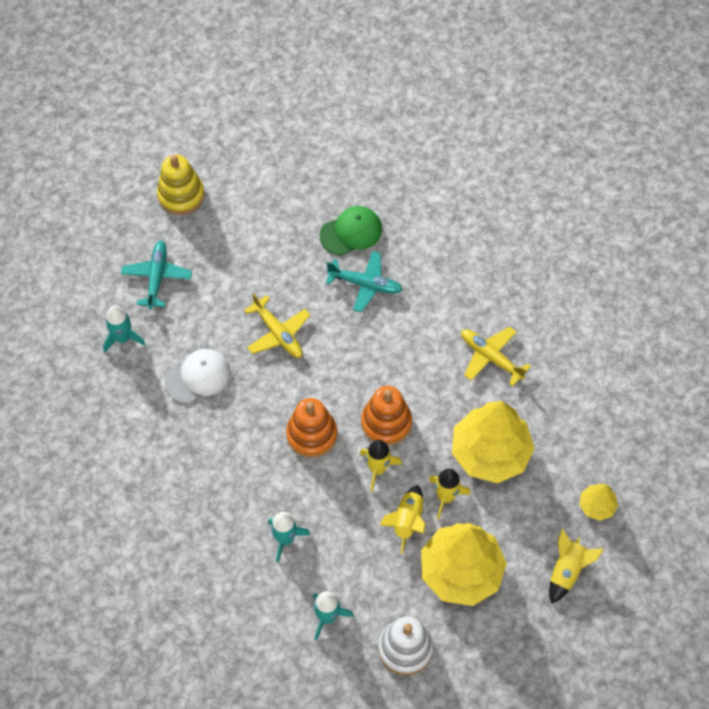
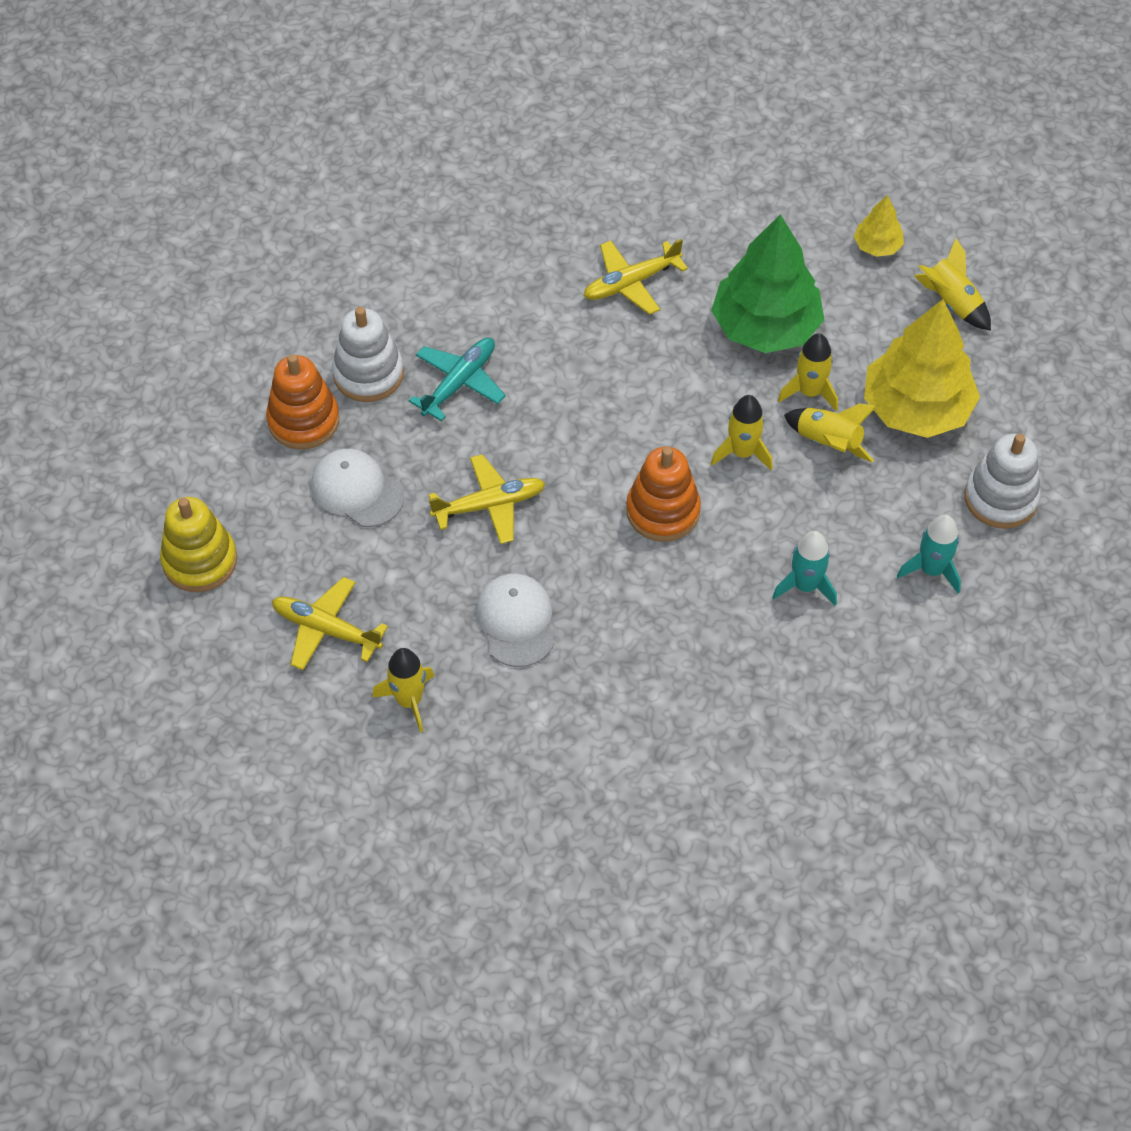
camera: 70 degrees left, 5 degrees down
(123, 338) = (409, 700): turquoise rocket -> yellow rocket
(157, 277) = (326, 630): turquoise plane -> yellow plane
(261, 257) = (357, 490): none -> white cap
(351, 232) = (368, 374): green cap -> white stacking toy
(386, 423) = (679, 423): orange stacking toy -> orange stacking toy (303, 420)
(490, 452) = (765, 327): yellow tree -> green tree

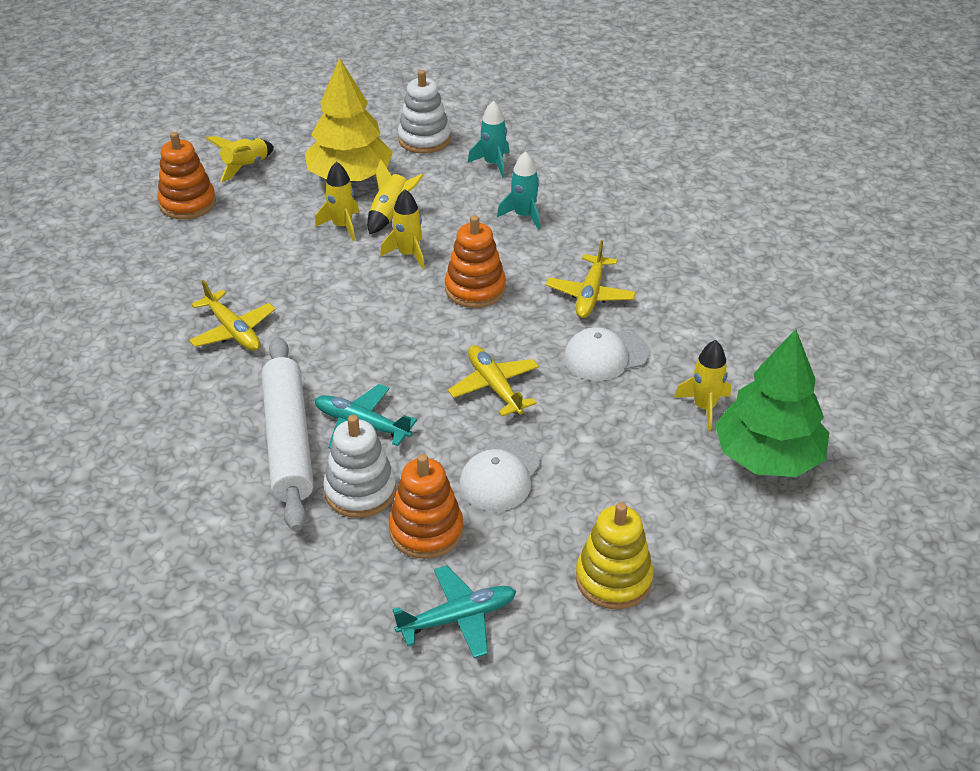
camera: 100 degrees left, 15 degrees down
(194, 432) = (457, 618): none -> turquoise plane
(326, 630) = (656, 471): yellow plane -> yellow plane (590, 294)
(451, 322) = (288, 441): none -> white rolling pin
(765, 327) = (277, 252): green tree -> green tree (767, 457)
(877, 246) = (187, 203): yellow tree -> orange stacking toy

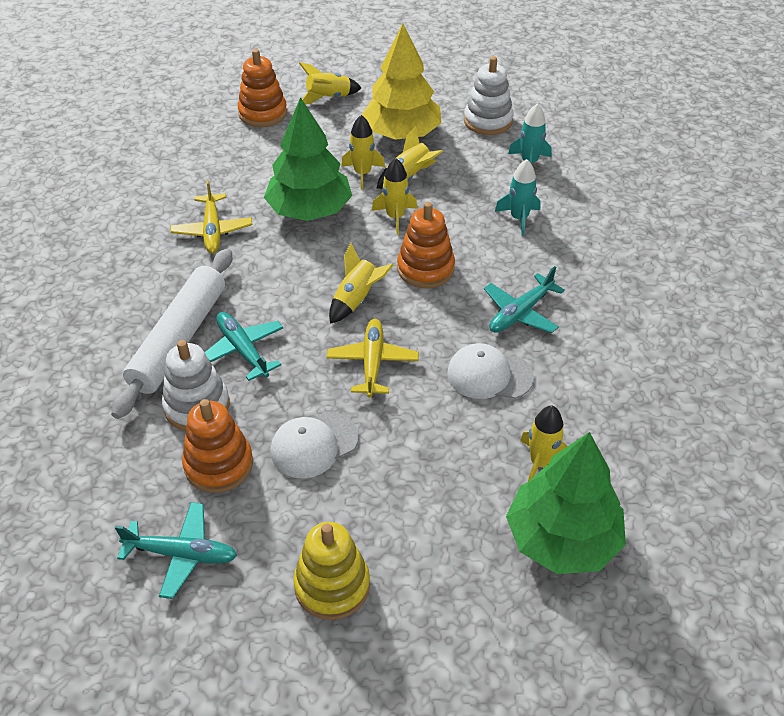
camera: 30 degrees right, 5 degrees up
(318, 277) = (309, 210): none -> green tree
(433, 339) = (356, 300): none -> yellow rocket
(590, 294) = (521, 312): yellow plane -> turquoise plane

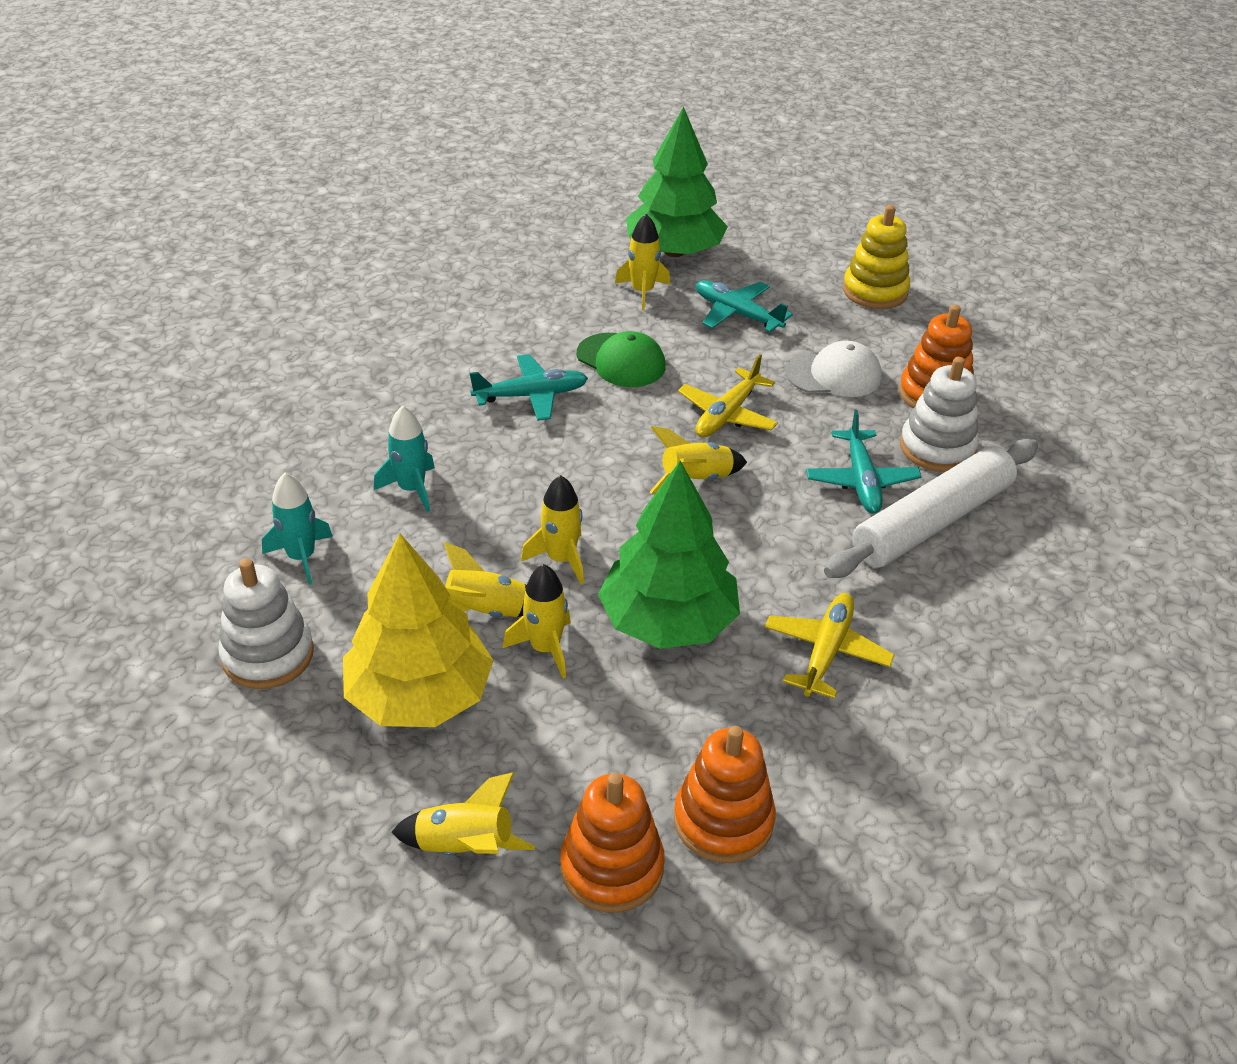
camera: 150 degrees left, 5 degrees down
(181, 554) = (993, 350): turquoise plane -> turquoise plane (737, 314)
(425, 269) = (585, 479): orange stacking toy -> orange stacking toy (723, 821)
(489, 375) = (621, 360): white cap -> green cap

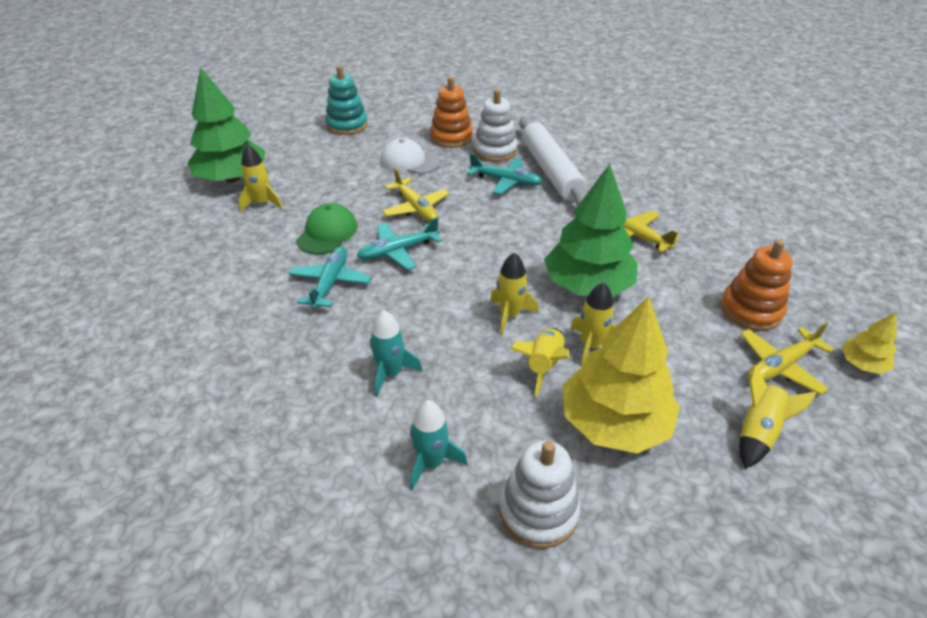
camera: 65 degrees left, 0 degrees up
(612, 867) = (780, 366): orange stacking toy -> yellow plane
(621, 360) = (327, 233): green cap -> green cap turned 45 degrees counterclockwise
(671, 978) = (862, 364): none -> yellow tree
(695, 480) = (467, 237): yellow rocket -> none
(737, 314) = (323, 175): turquoise plane -> turquoise plane (398, 251)
(834, 375) = (409, 161): white cap -> white cap turned 90 degrees counterclockwise
(875, 291) = (347, 125): yellow stacking toy -> turquoise stacking toy

